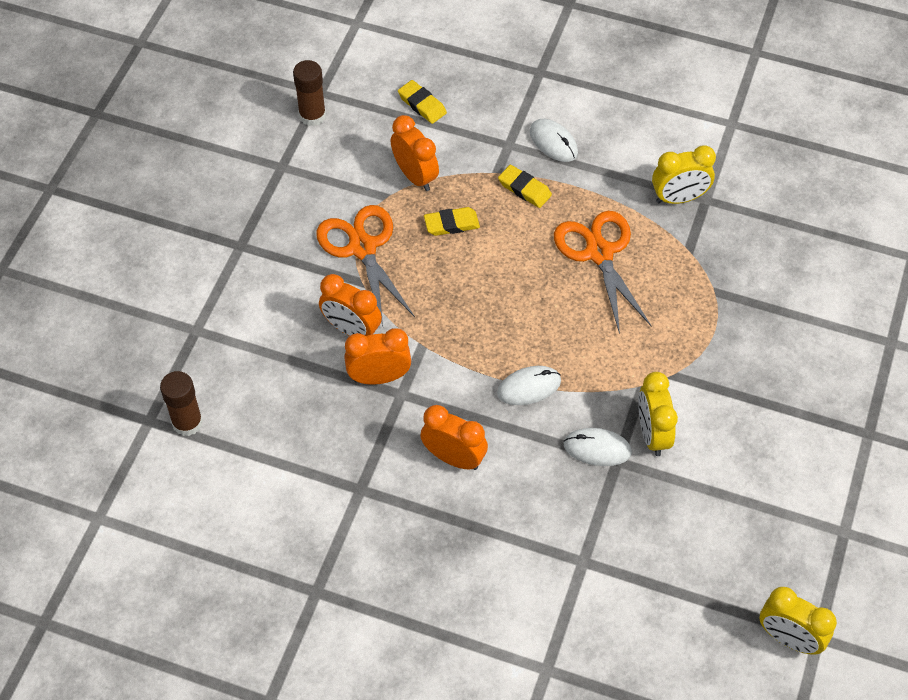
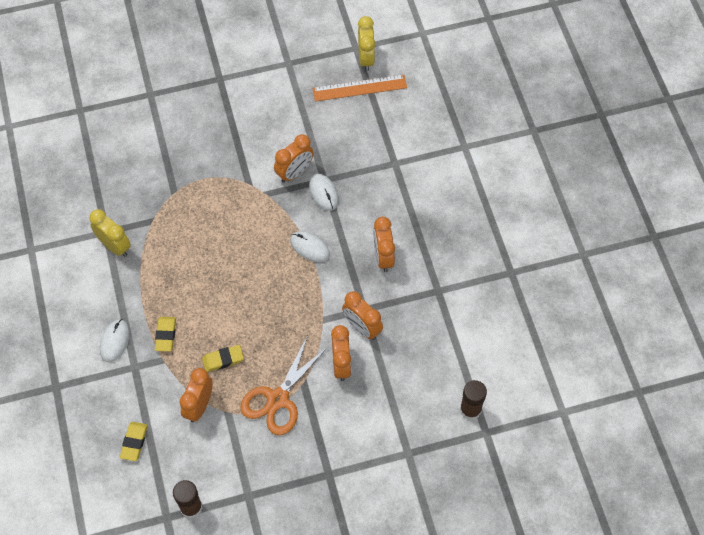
camera: 125 degrees left, 5 degrees up
(451, 224) = (223, 359): yellow eraser -> yellow eraser turned 60 degrees counterclockwise
(599, 253) = (188, 265): orange scissors -> none
(652, 434) = (294, 172): yellow clock -> orange clock
(740, 596) = (359, 88): none -> orange ruler

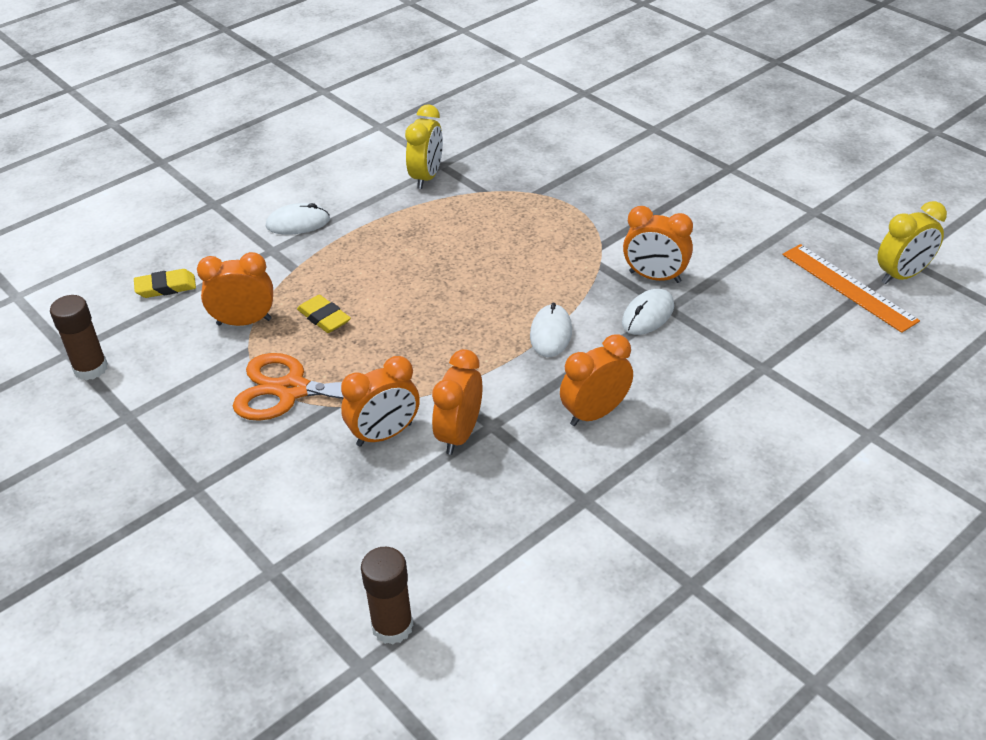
camera: 65 degrees right, 20 degrees down
(165, 335) = (330, 258): yellow eraser -> none

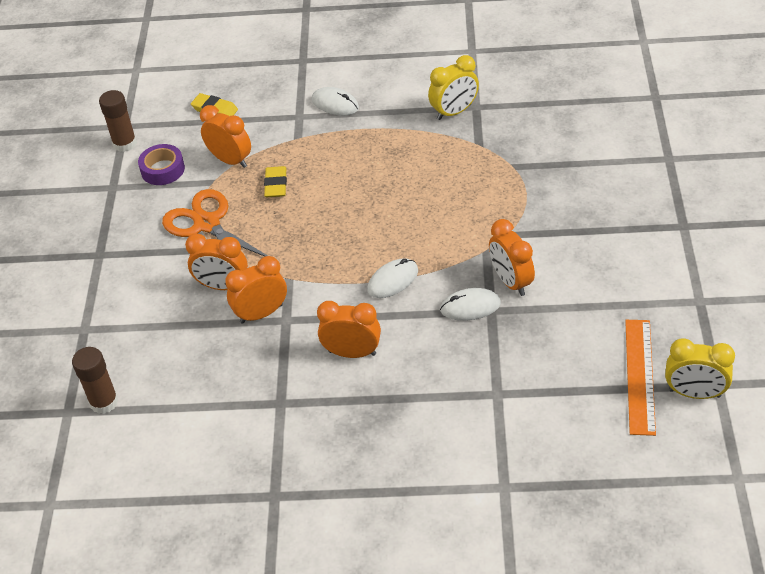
camera: 45 degrees right, 5 degrees up
(172, 369) = (162, 169): none -> purple tape

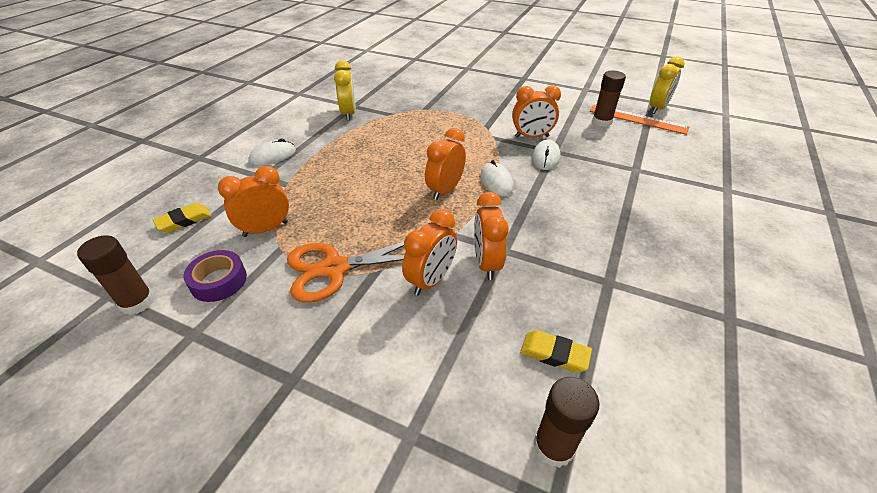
camera: 70 degrees left, 5 degrees down
(276, 184) = (329, 210): yellow eraser -> yellow eraser (554, 354)
(352, 353) = (565, 222): orange clock -> orange clock (445, 190)
(602, 339) = (601, 122): none -> brown glue stick

